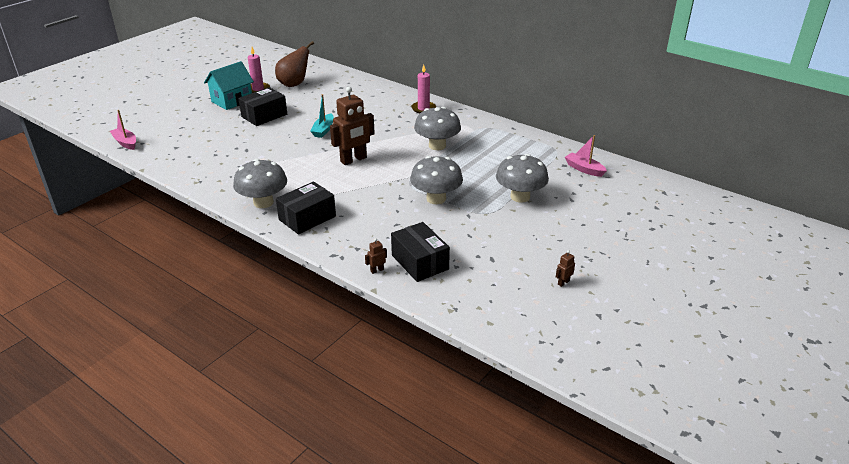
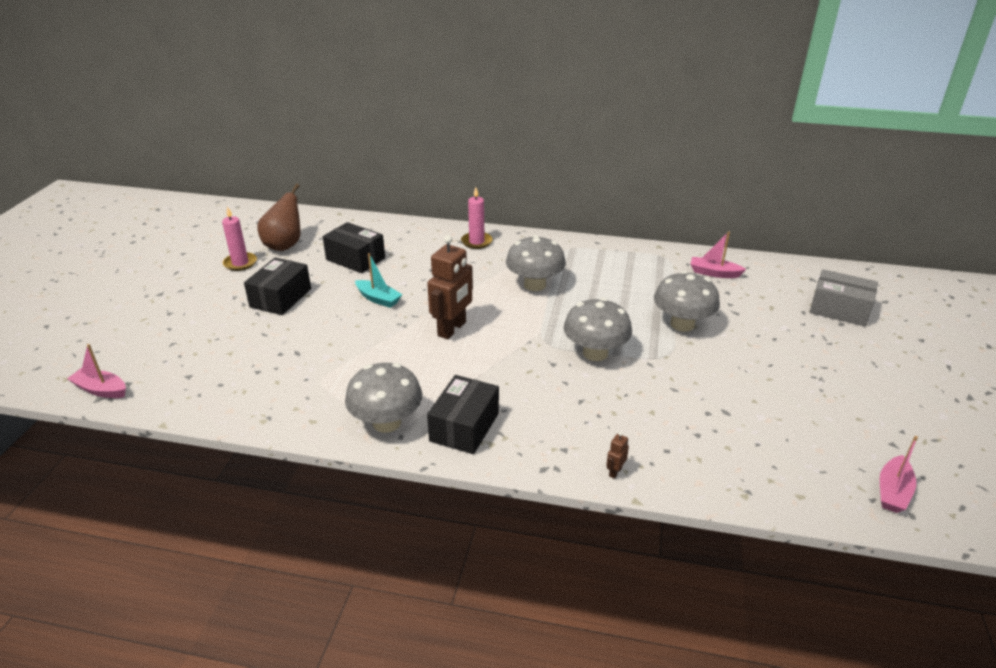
camera: 25 degrees left, 0 degrees up
(232, 101) = (216, 287): turquoise house -> none
(323, 130) = (378, 299): turquoise boat -> turquoise boat turned 45 degrees counterclockwise
(420, 262) = (653, 443): black box -> black box (355, 259)
(562, 342) = (893, 492): none -> pink boat
(563, 282) = (823, 416): brown robot -> none
(662, 219) = (839, 309): none -> grey box

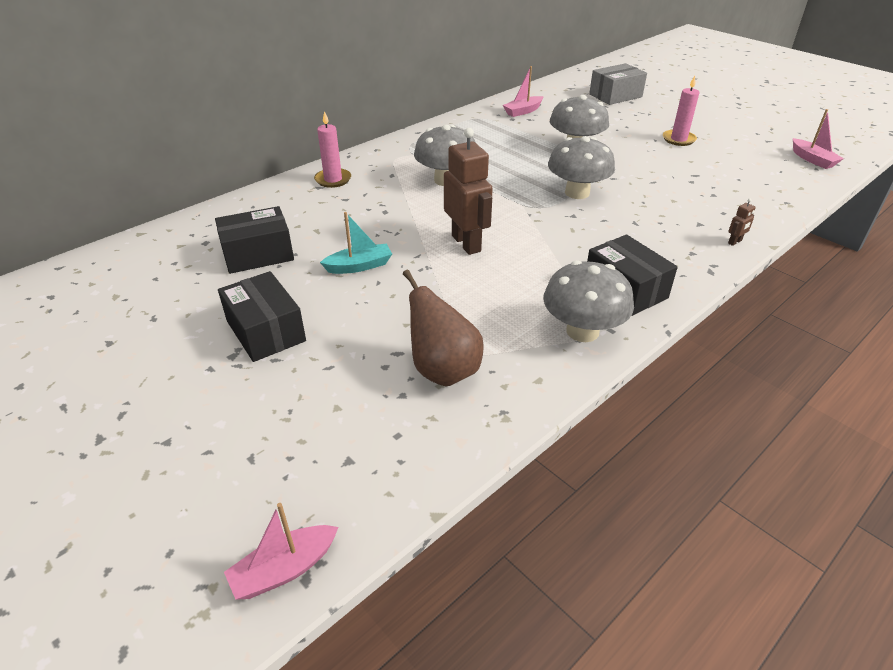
camera: 55 degrees left, 5 degrees up
(240, 263) = (134, 340): pink candle -> pink candle (678, 139)
(285, 245) = (147, 292): brown pear -> brown pear (443, 370)
(615, 472) = (735, 242): brown robot -> brown robot turned 105 degrees counterclockwise

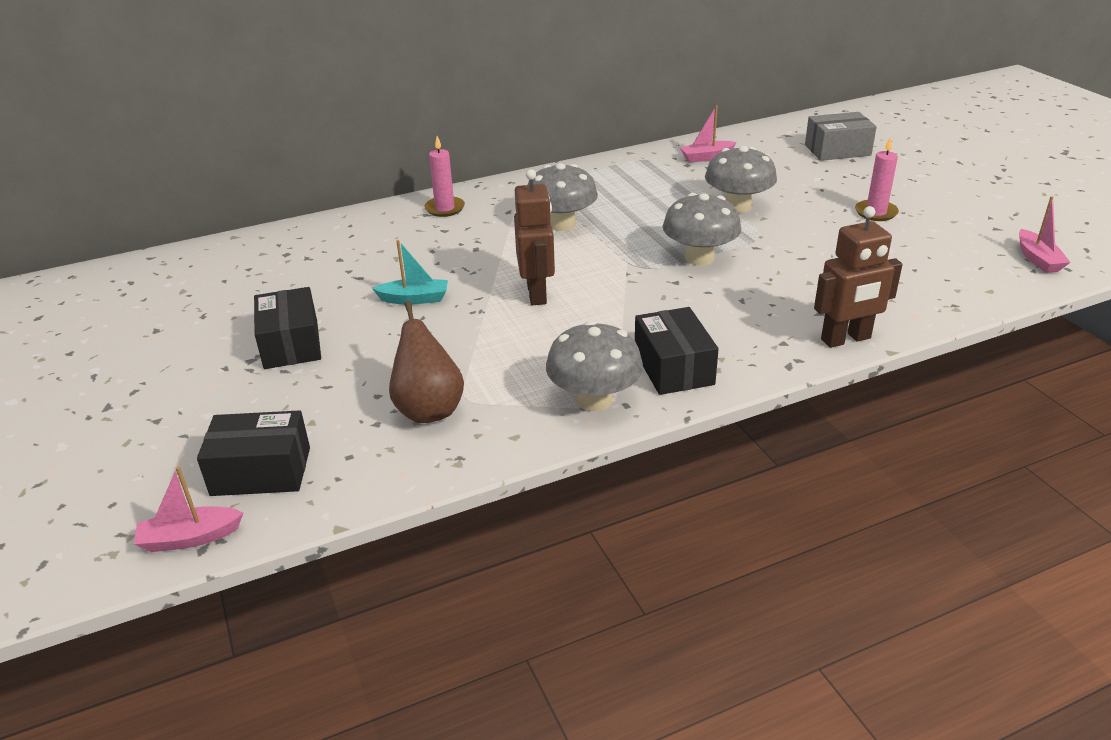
camera: 20 degrees right, 5 degrees down
(258, 254) = (327, 272): black box -> black box (261, 471)
(735, 242) = (846, 339): brown robot -> brown robot, size x2.46

